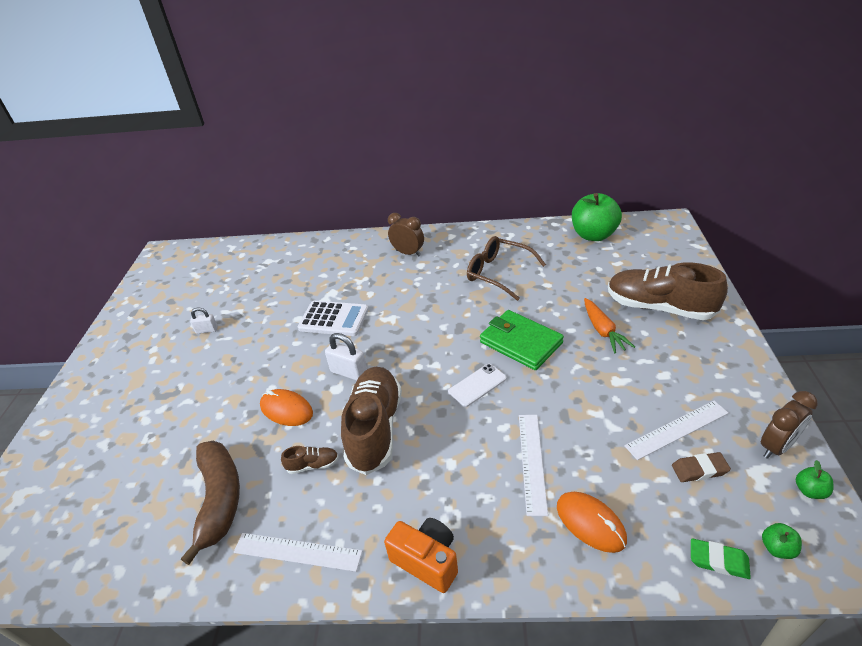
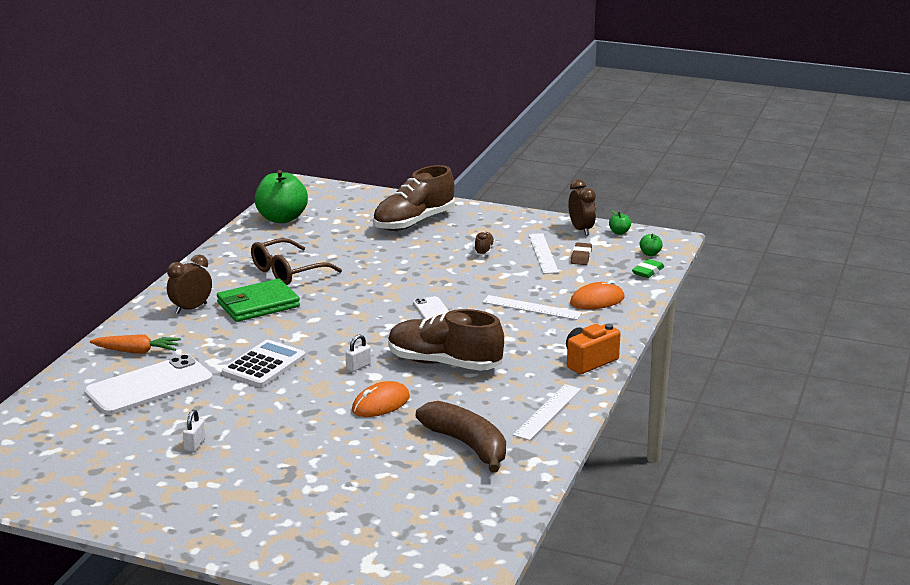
camera: 75 degrees left, 15 degrees down
(219, 500) = (467, 445): brown banana -> brown banana turned 45 degrees clockwise
(286, 279) = (149, 386): none -> white phone
(313, 465) = (463, 397): brown shoe -> brown shoe (484, 250)
(349, 372) = (358, 366): white padlock -> white padlock, size x0.63
(520, 342) = (399, 283): green wallet -> green wallet (258, 305)
(603, 331) = (419, 249): orange carrot -> orange carrot (137, 351)

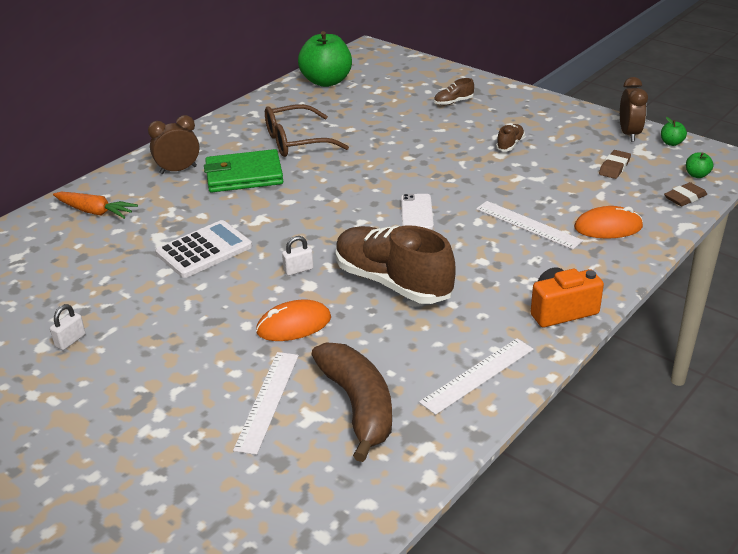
camera: 20 degrees right, 10 degrees up
(149, 386) = (77, 256): white phone -> none
(414, 222) = (453, 102): brown shoe -> brown shoe, size x0.42
(543, 253) = (573, 157): white ruler -> white ruler (267, 401)
(648, 271) = (685, 197): green eraser -> brown eraser

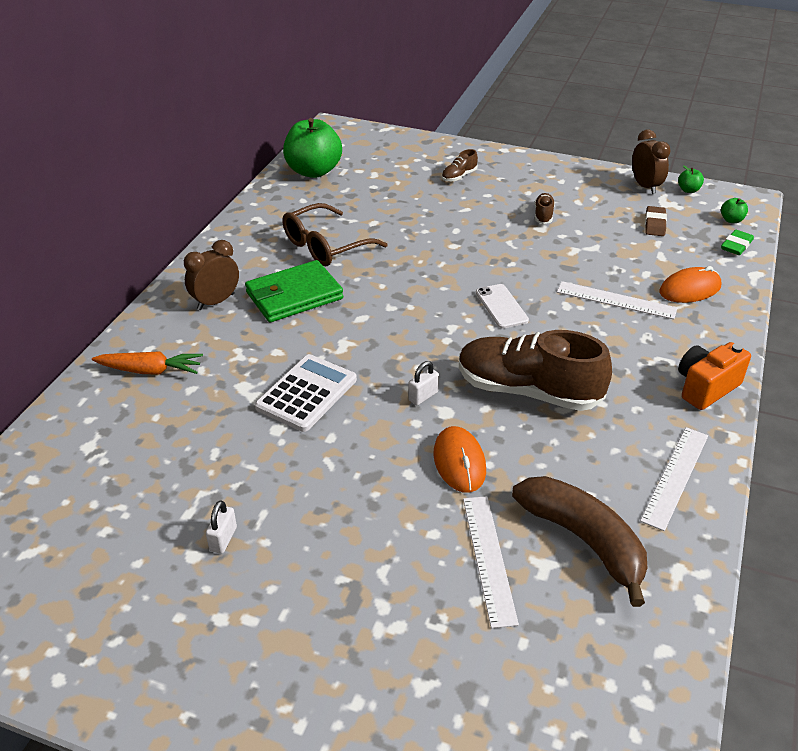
camera: 20 degrees left, 5 degrees up
(294, 325) = (459, 462): orange mouse -> orange mouse turned 60 degrees counterclockwise
(685, 197) = (736, 245): brown eraser -> green eraser

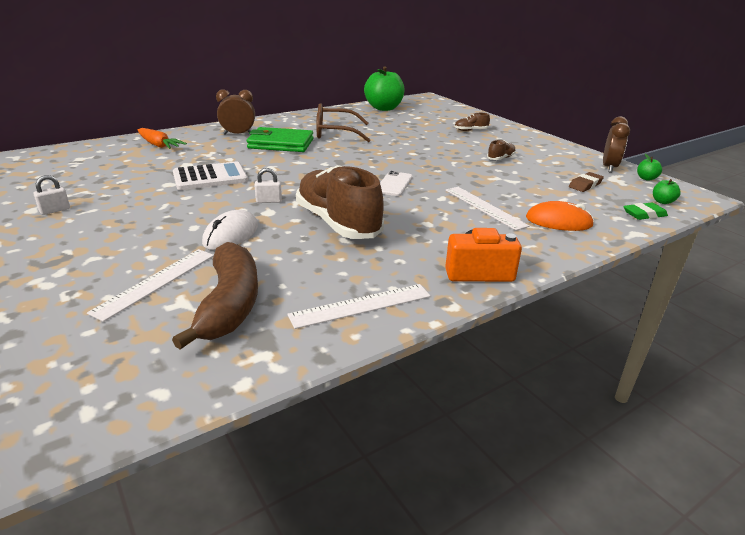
camera: 35 degrees right, 10 degrees down
(459, 462) = (231, 234): orange mouse -> white mouse

